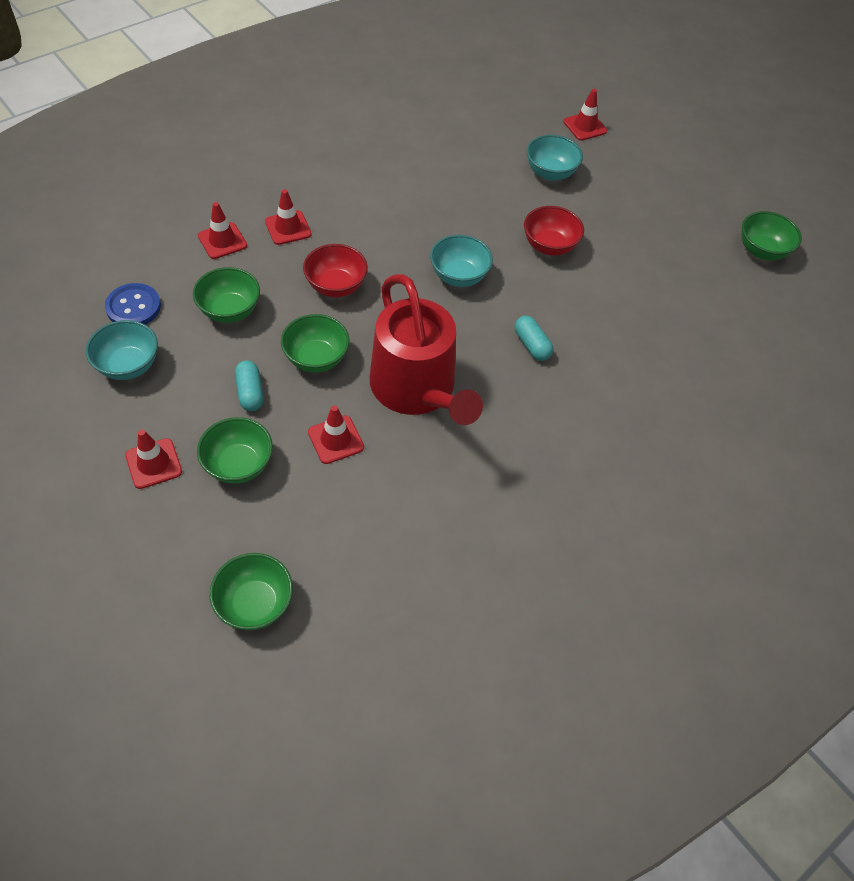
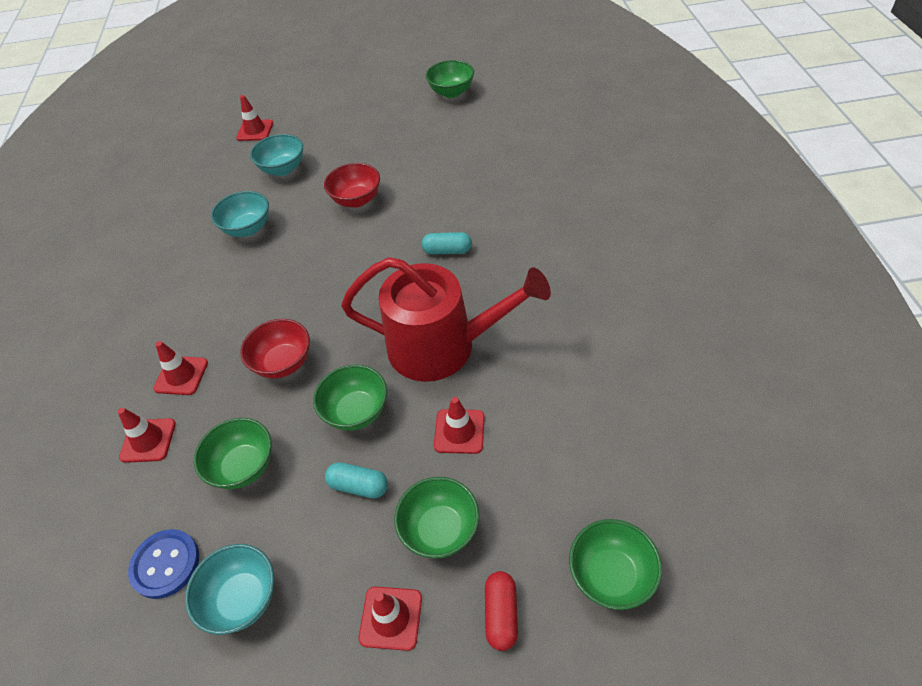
camera: 50 degrees left, 5 degrees down
(187, 536) = (501, 614): none -> red capsule
(459, 276) = (342, 269): turquoise bowl -> turquoise bowl (248, 229)

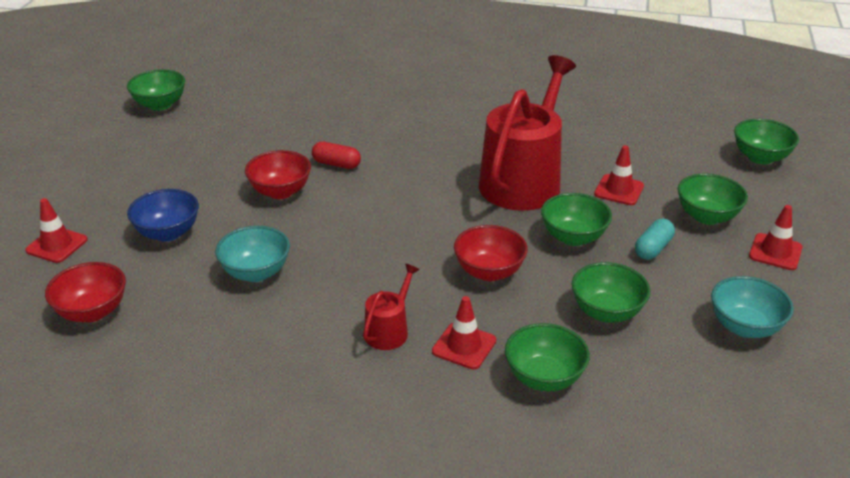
camera: 75 degrees left, 15 degrees down
(148, 440) = (544, 378): red traffic cone -> green bowl
(165, 564) = (699, 373): blue button -> none
(190, 176) = (92, 312): none -> red bowl
(193, 324) = (389, 330): none -> red watering can
(283, 169) = (168, 233): turquoise bowl -> blue bowl
(447, 251) = (406, 155): turquoise capsule -> none
(501, 614) = (780, 204): red capsule -> red capsule (336, 164)

